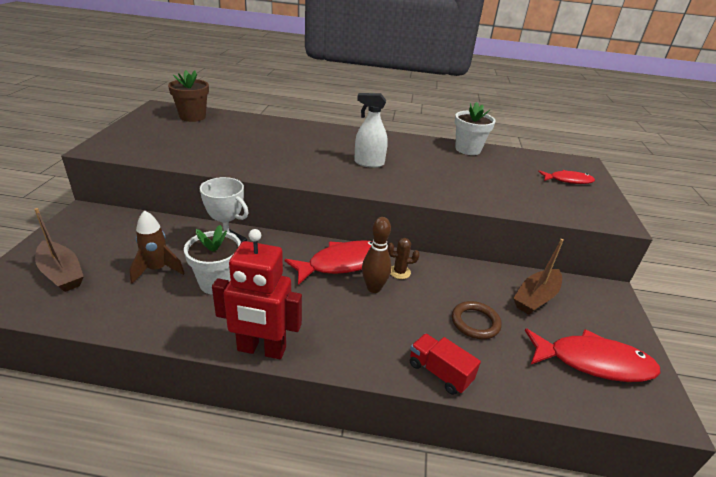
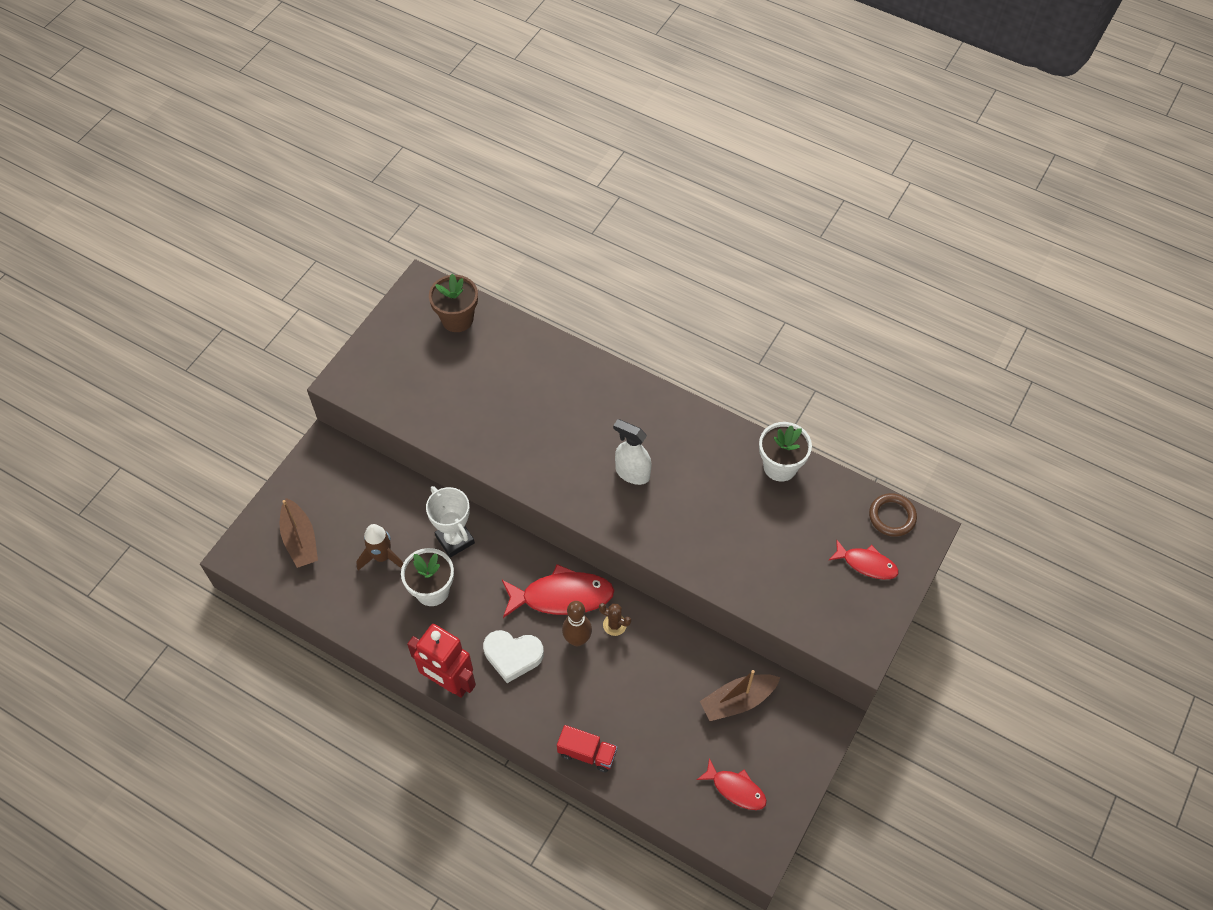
camera: 25 degrees right, 25 degrees up
(320, 313) = (513, 656): none -> white heart
(439, 373) = (587, 753): red truck -> red truck turned 135 degrees clockwise
(475, 322) = (653, 711): brown ring -> brown ring (892, 516)
(593, 362) = (735, 789): red fish -> red fish, size x0.59

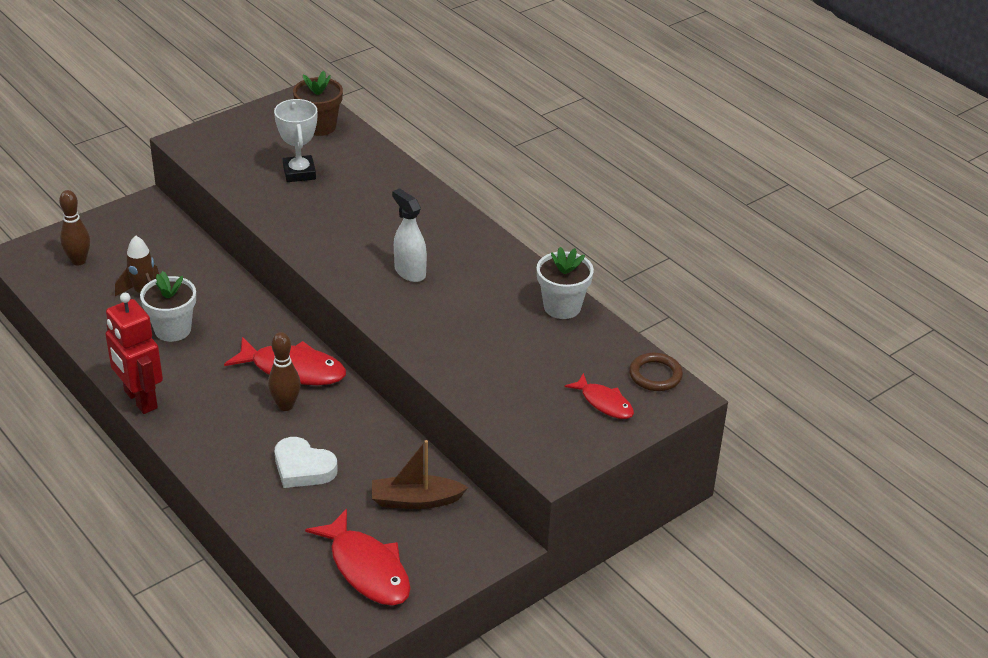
camera: 20 degrees right, 20 degrees down
(300, 540) = (78, 261): brown boat -> brown bowling pin
(455, 540) = (220, 300): white trophy -> white trophy (299, 173)
(513, 656) = (214, 399): white heart -> white heart (303, 468)
(587, 753) = (235, 493): red truck -> none
(614, 625) = (330, 405): brown cactus -> none
(735, 789) = (367, 568): red fish -> red fish, size x1.69

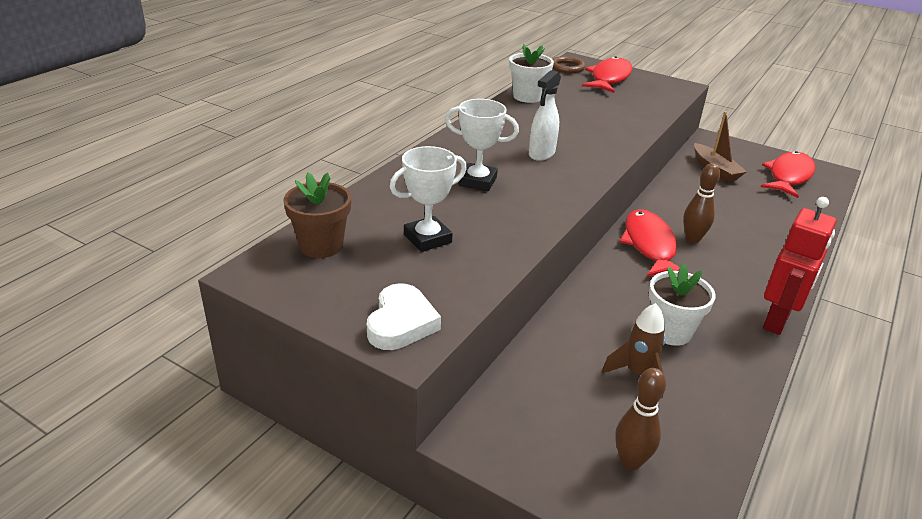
camera: 110 degrees left, 5 degrees down
(303, 468) = (742, 216): white heart -> white heart (401, 323)
(375, 218) = (477, 181): none -> white trophy
(604, 403) = (609, 78): red fish -> red fish, size x1.69

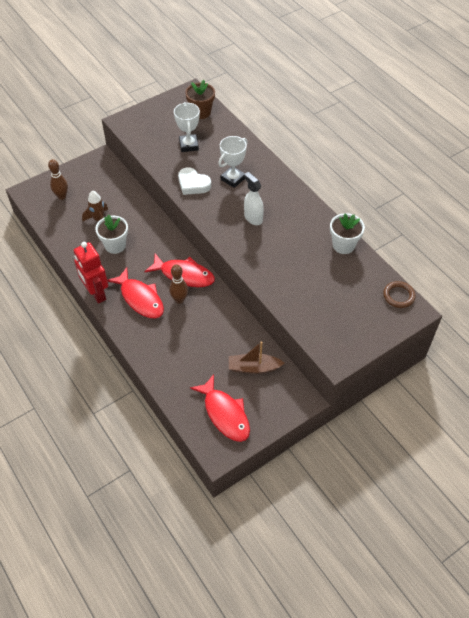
camera: 115 degrees right, 20 degrees up
(401, 323) = (136, 123): white heart -> white heart (193, 184)
(609, 78) = (367, 315): red fish -> red fish (140, 298)

